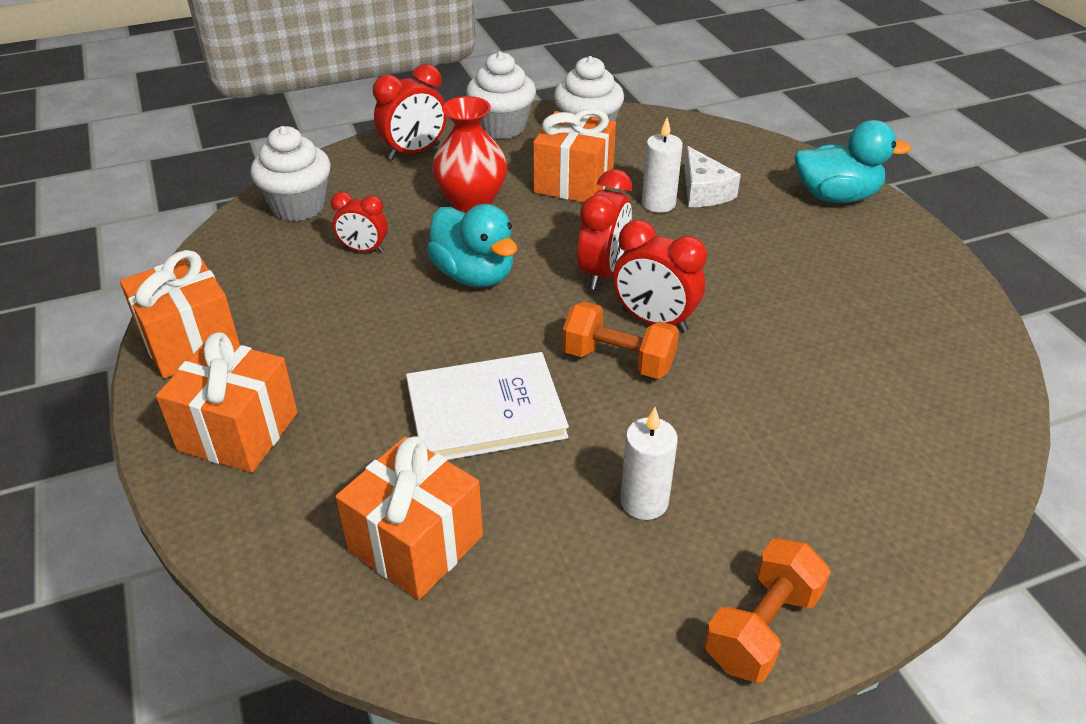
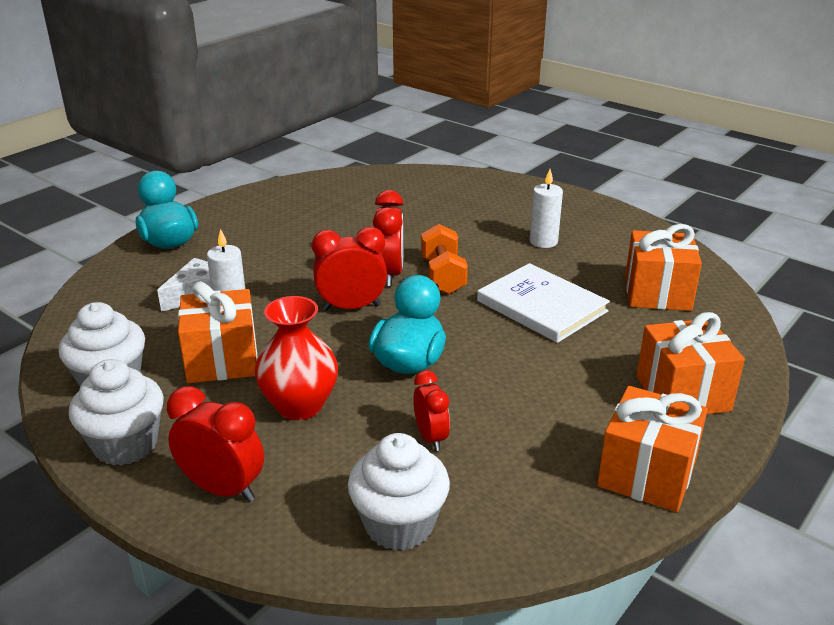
camera: 120 degrees left, 10 degrees down
(762, 628) = (575, 202): orange dumbbell -> none

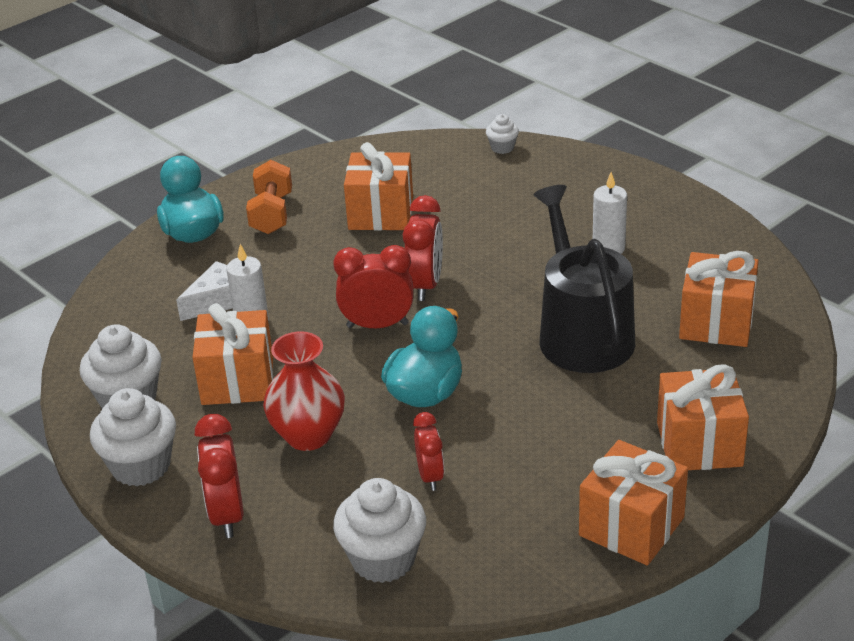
camera: 10 degrees right, 5 degrees up
(222, 489) = (227, 515): red clock -> red clock turned 135 degrees counterclockwise
(338, 223) = (381, 213): none -> orange gift
(432, 175) = (502, 148): none -> white cupcake
(443, 276) = (483, 290): orange dumbbell -> orange dumbbell (272, 214)
(541, 306) = (582, 333): white book -> black watering can

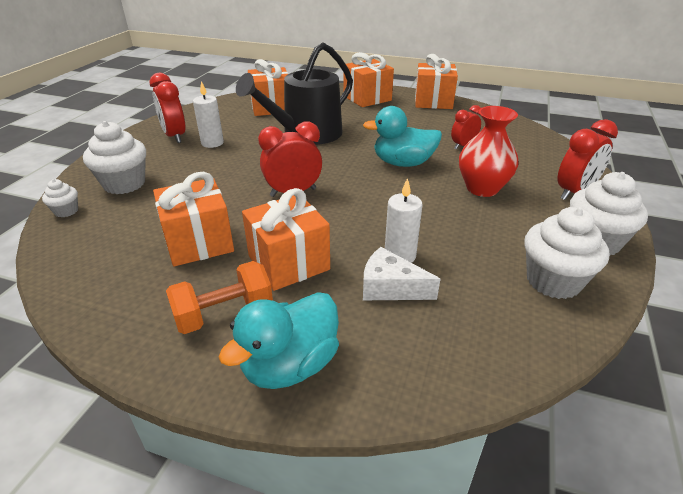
camera: 120 degrees left, 0 degrees up
(237, 381) = (470, 234): orange gift -> orange gift (288, 262)
(377, 325) = (354, 197): red clock -> red clock (175, 136)
(383, 559) = (529, 143): white cupcake -> white cupcake (124, 184)

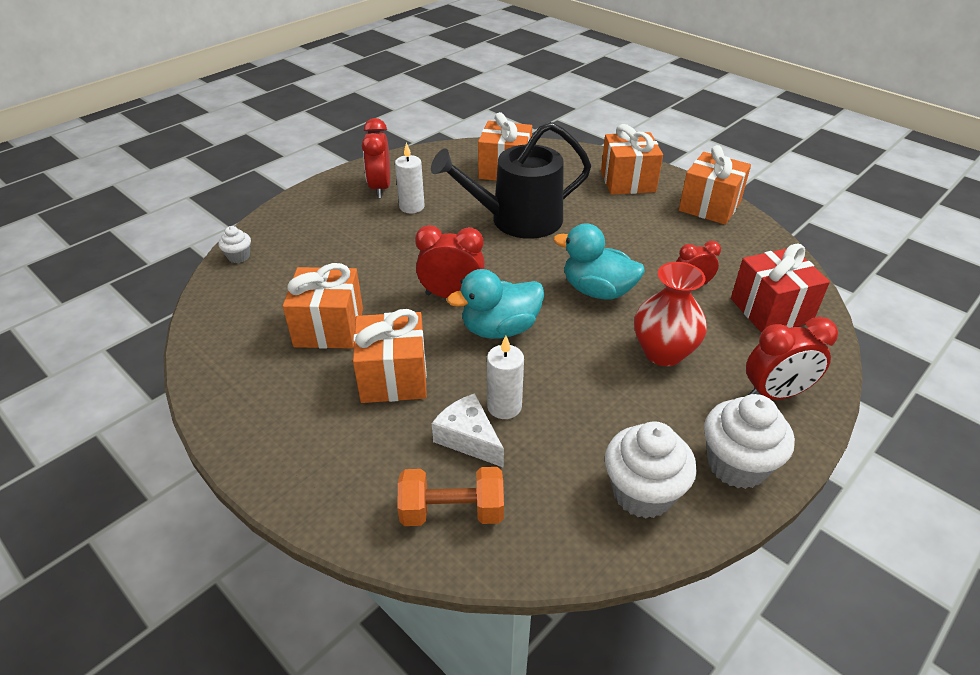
camera: 25 degrees right, 5 degrees up
(124, 184) = (302, 238): white cupcake -> none
(224, 313) = (307, 410): orange dumbbell -> orange dumbbell (452, 511)
(290, 365) = (329, 480): turquoise duck -> turquoise duck (500, 329)
(525, 148) = (770, 310): none -> red gift

